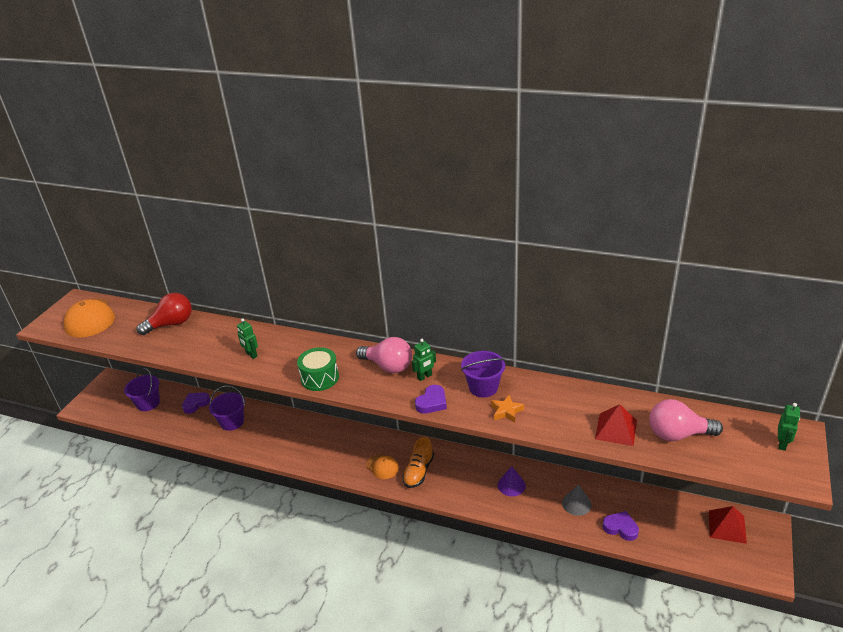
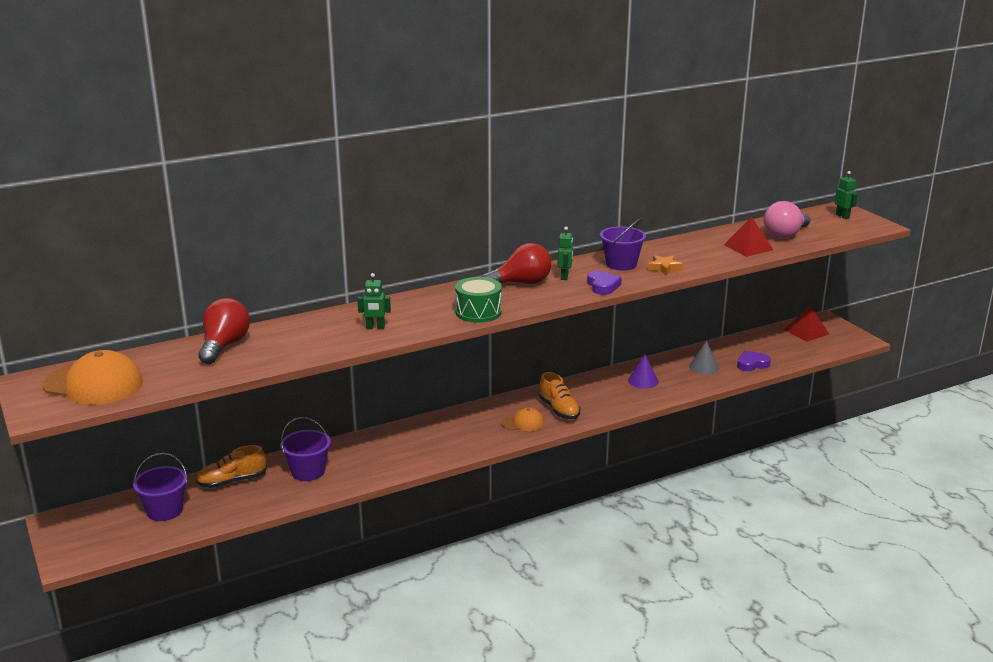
camera: 50 degrees left, 10 degrees down
(196, 404) = (232, 481): purple heart -> orange shoe
(388, 366) = (521, 283): pink light bulb -> red light bulb

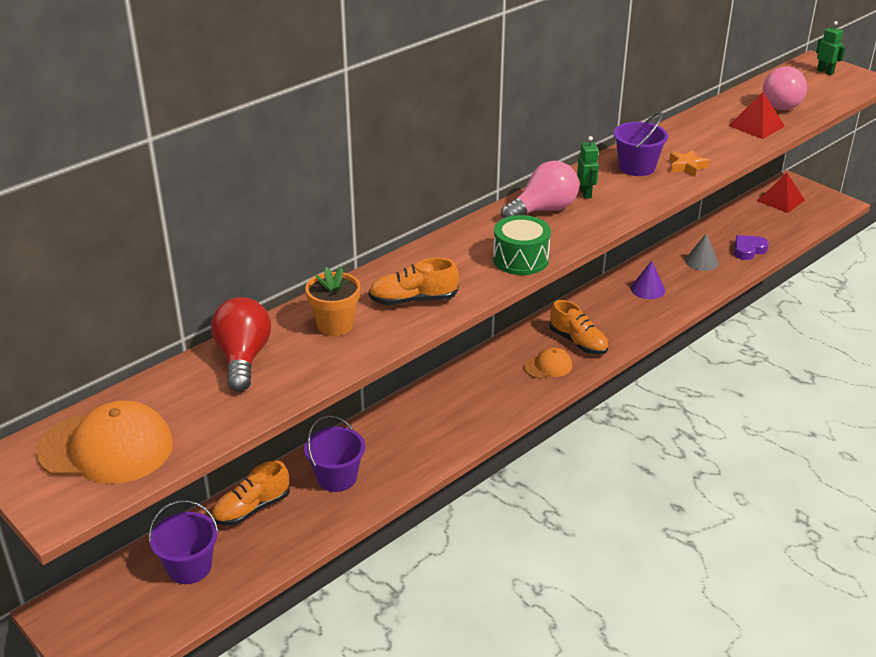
camera: 15 degrees left, 10 degrees up
(305, 335) = (335, 325): none -> orange flower pot
(375, 327) = (413, 300): green robot -> orange shoe
(521, 283) = (543, 210): red light bulb -> pink light bulb
(602, 286) = (636, 201): purple heart -> none

